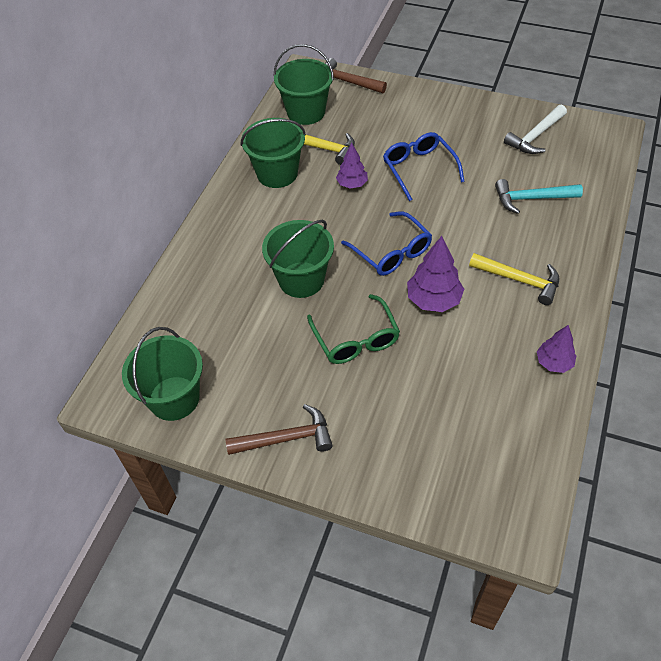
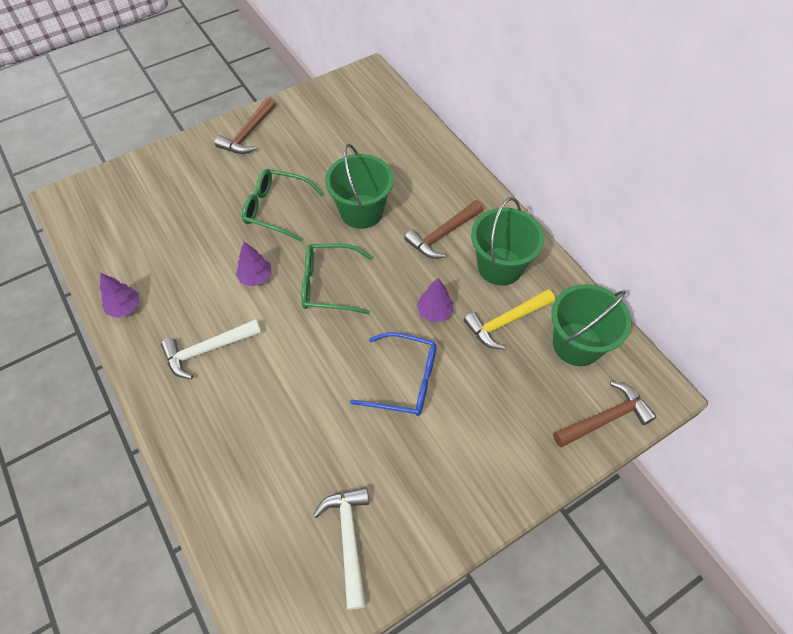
camera: 125 degrees right, 5 degrees up
(174, 398) = (334, 101): green bucket -> none
(277, 218) = (442, 235): none -> brown hammer
(391, 252) = (329, 285): blue glasses -> green glasses
(433, 300) = (256, 277): purple tree -> purple tree, size x0.64
(520, 280) = (207, 350): yellow hammer -> white hammer
(531, 199) = (274, 445): turquoise hammer -> none

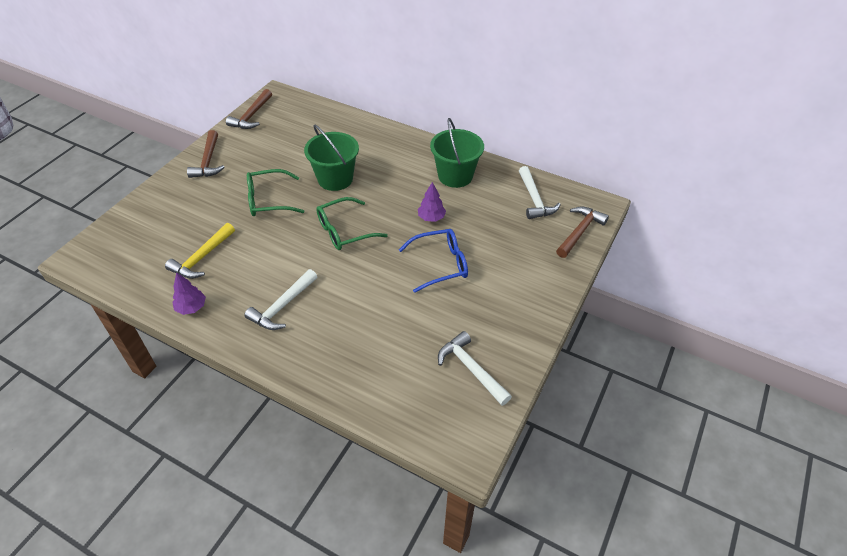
camera: 30 degrees left, 10 degrees down
(256, 277) = (285, 247): purple tree -> none
(442, 235) = (403, 172): brown hammer -> brown hammer (251, 116)
(505, 322) = (482, 205): yellow hammer -> yellow hammer (202, 258)
(577, 344) = (534, 199): green bucket -> white hammer

